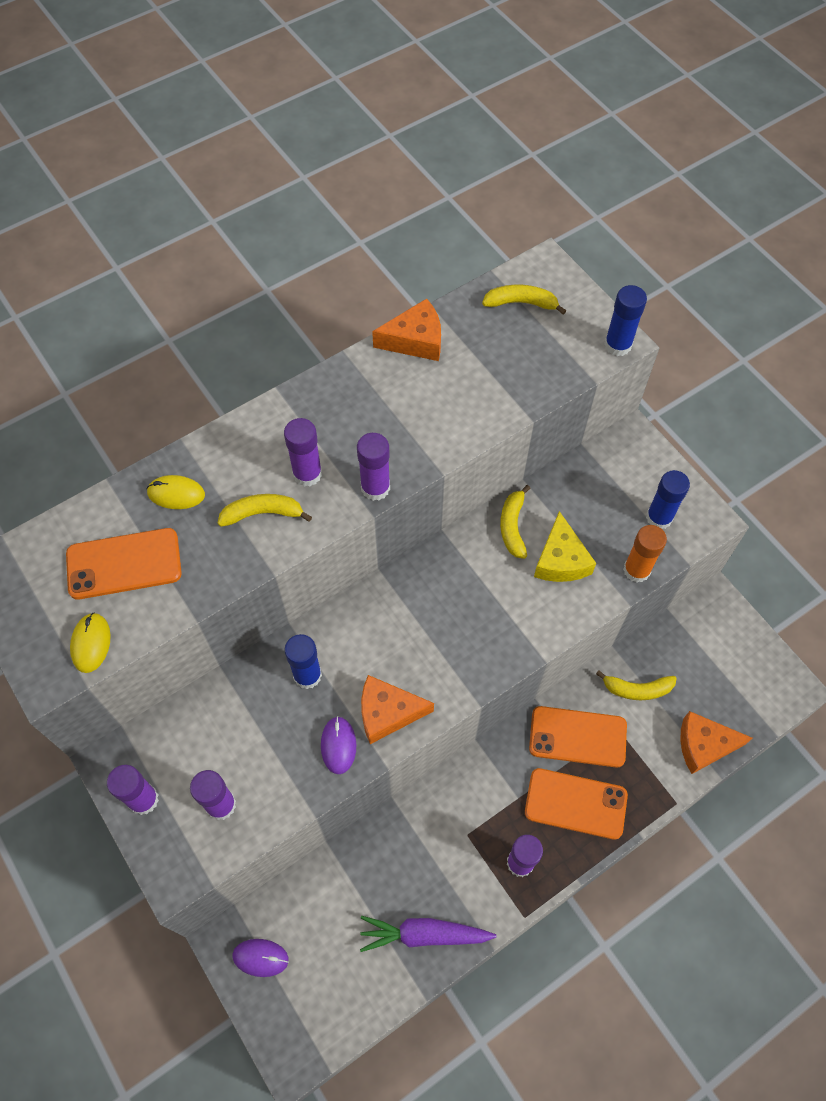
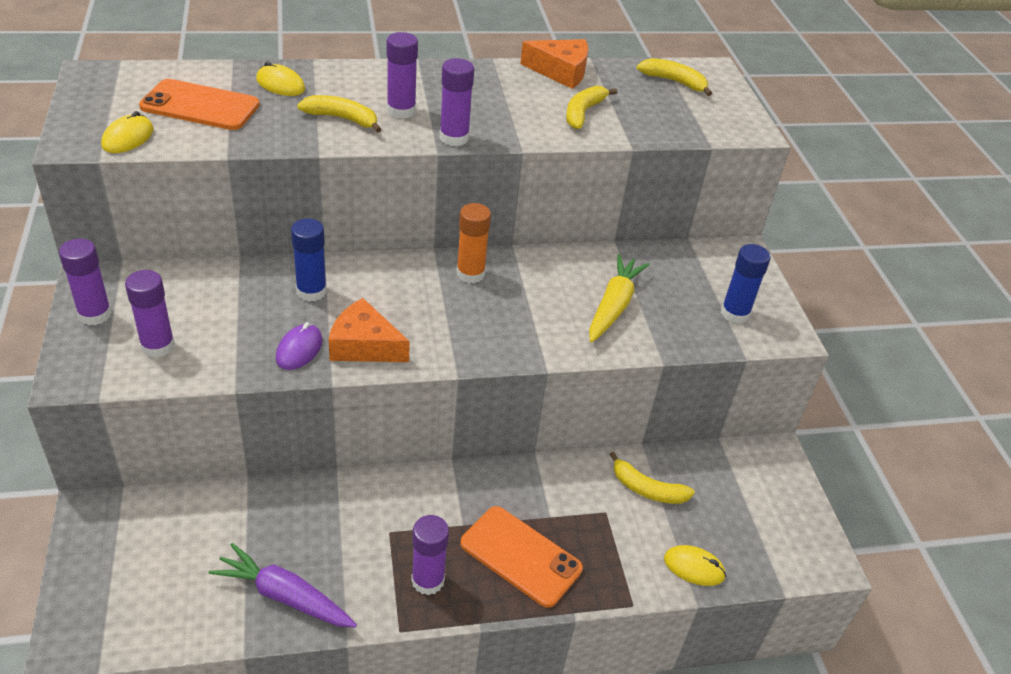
camera: 20 degrees right, 20 degrees down
(260, 957) = (112, 539): purple mouse -> none
(513, 526) = (582, 267): yellow banana -> yellow banana (583, 113)
(561, 560) = (613, 306): yellow cheese -> yellow carrot
(577, 736) = (559, 501): orange phone -> none
(618, 345) = (749, 132): blue glue stick -> none
(636, 570) = (687, 341): orange glue stick -> orange glue stick (470, 274)
(704, 745) = (694, 567): orange cheese -> yellow mouse

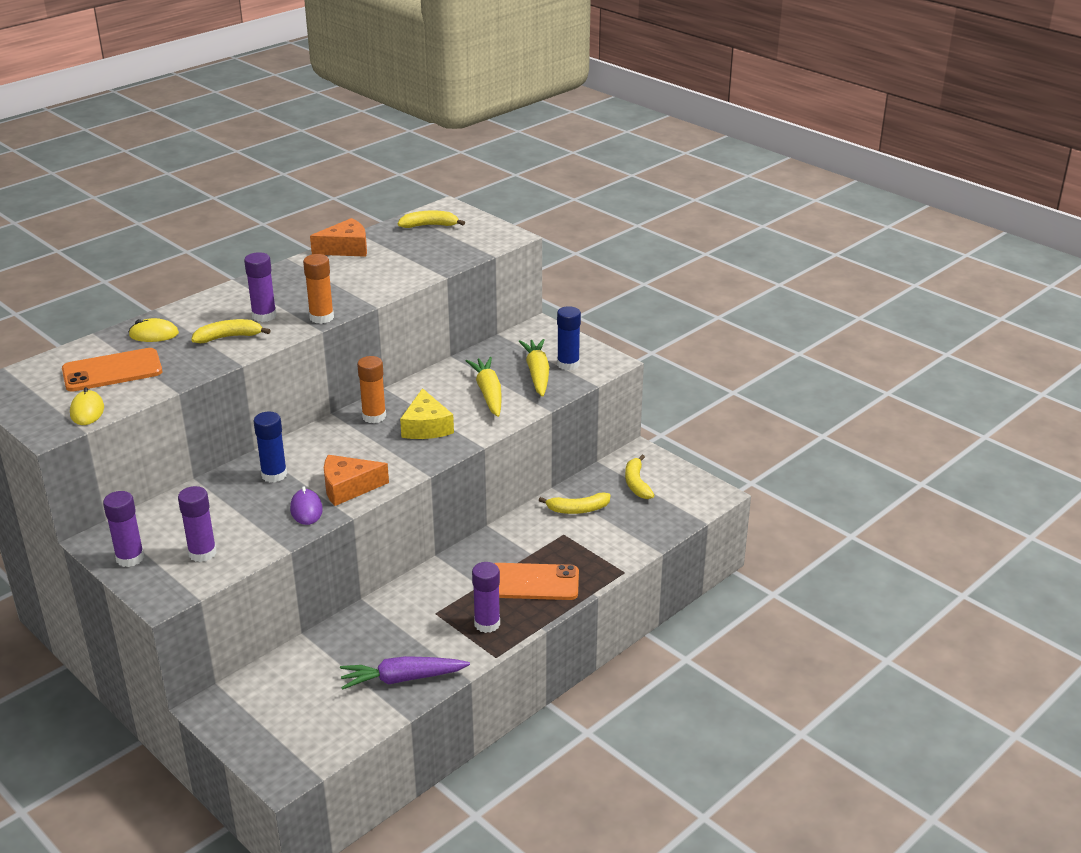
camera: 30 degrees left, 10 degrees down
(454, 138) = (321, 317): purple glue stick -> orange glue stick
(511, 313) = (426, 427): none -> yellow cheese
(583, 113) = (390, 268): yellow banana -> yellow banana (636, 483)
(689, 308) = (537, 374): none -> yellow carrot
(694, 567) = (642, 535): yellow mouse -> none

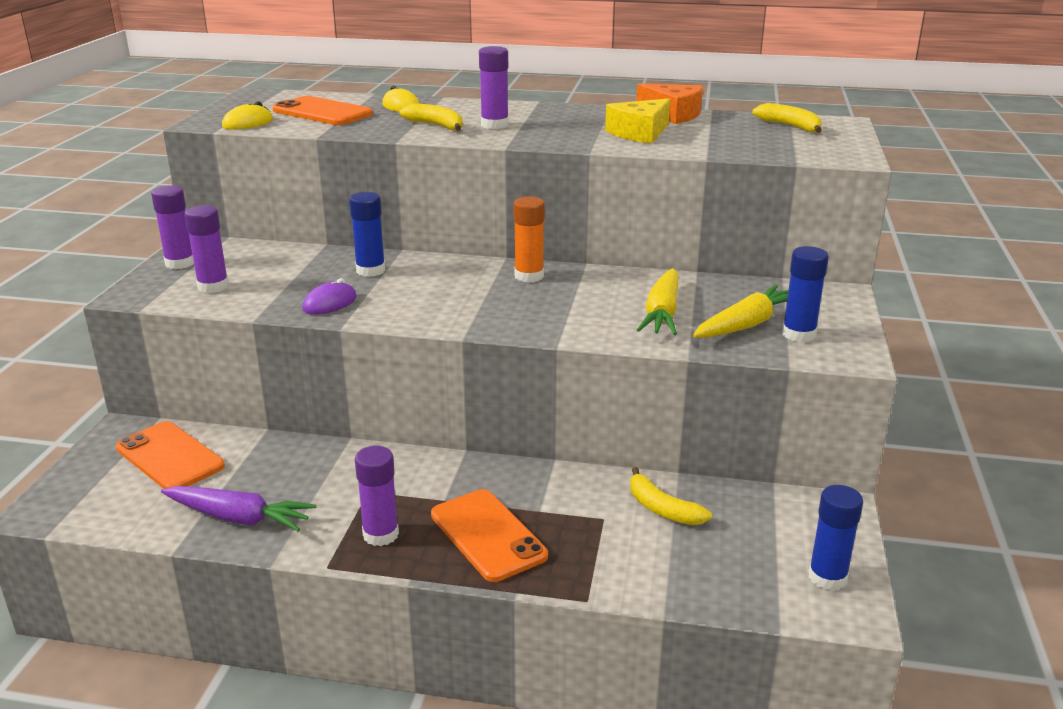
camera: 55 degrees right, 5 degrees down
(284, 691) = (170, 457): none -> orange phone
(321, 317) = (529, 141): orange glue stick -> none
(348, 487) = (390, 308): orange cheese -> none
(402, 679) = (239, 518): purple carrot -> purple carrot turned 150 degrees clockwise
(426, 427) = (549, 305): yellow cheese -> yellow cheese (639, 133)
(488, 393) = (662, 313): yellow carrot -> yellow carrot turned 150 degrees clockwise
(636, 483) = (774, 532): yellow banana -> none
(685, 487) = (827, 577): none -> blue glue stick

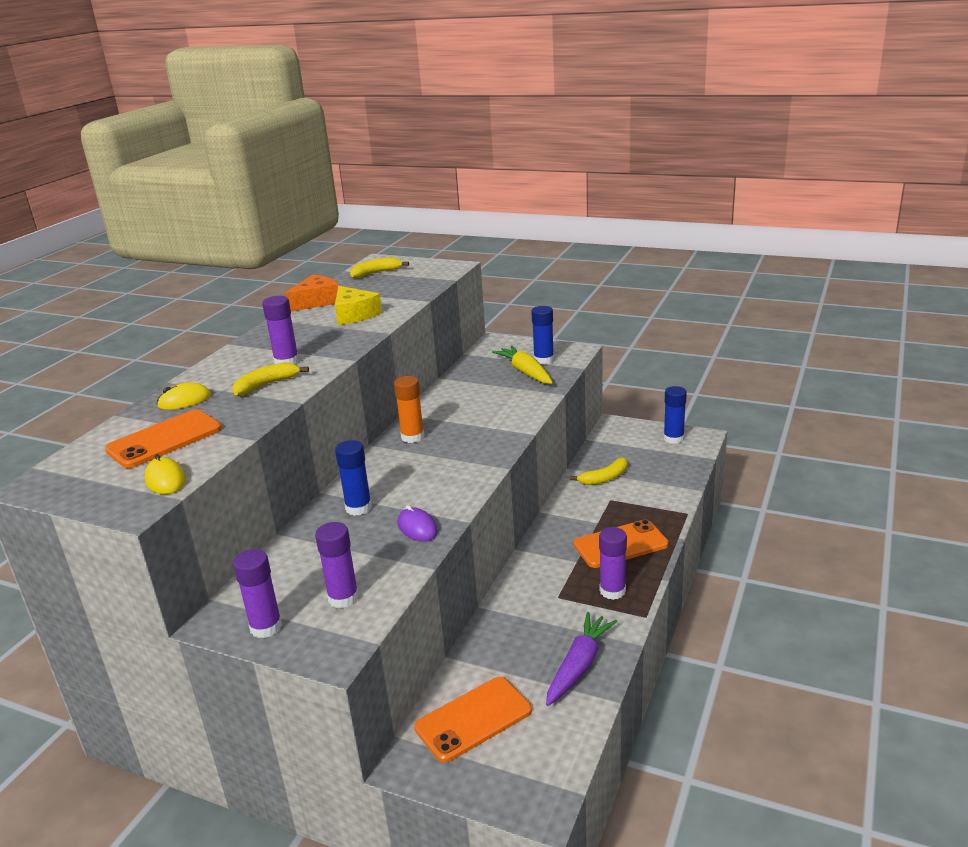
camera: 75 degrees left, 0 degrees up
(662, 313) = (498, 395): yellow carrot -> none

